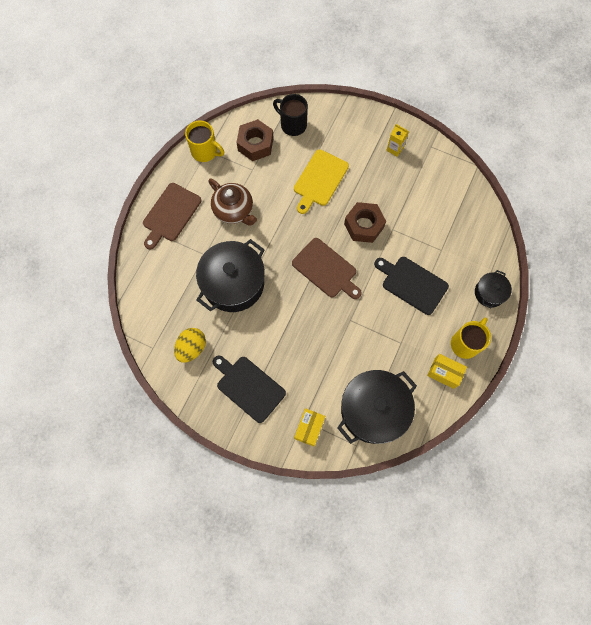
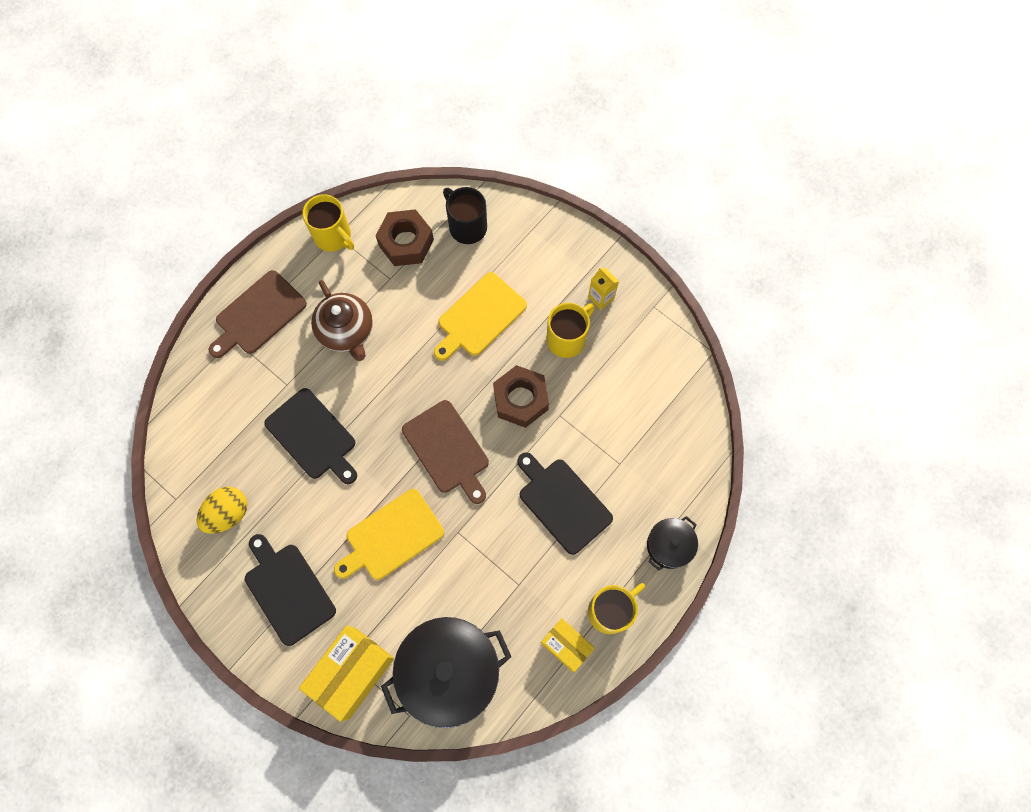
camera: 15 degrees right, 0 degrees up
(233, 283) = (313, 436): black pot -> black cutting board
(307, 334) = (391, 536): none -> yellow cutting board
(309, 428) = (352, 672): yellow box -> yellow box, size x1.67
(381, 179) = (567, 338): none -> yellow mug

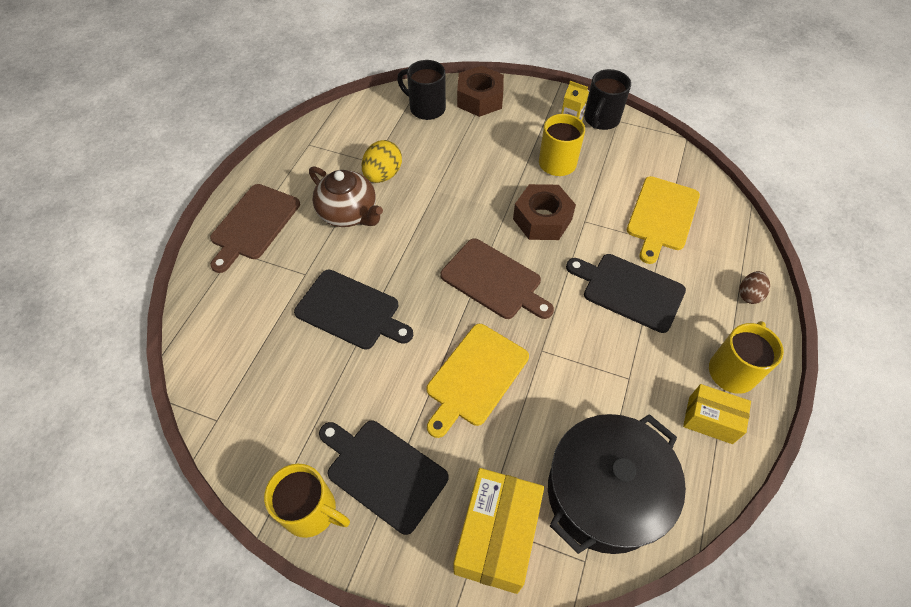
camera: 20 degrees left, 15 degrees down
(228, 513) = (284, 414): yellow egg -> yellow egg (383, 175)
(333, 236) = (306, 145): yellow mug -> yellow mug (312, 511)
(406, 243) = (376, 133): brown nut -> brown nut (480, 99)
(479, 317) = (470, 168): yellow cutting board -> yellow cutting board (662, 216)
(636, 300) = (601, 120): none -> black mug
(669, 545) = (749, 294): black pot -> brown egg

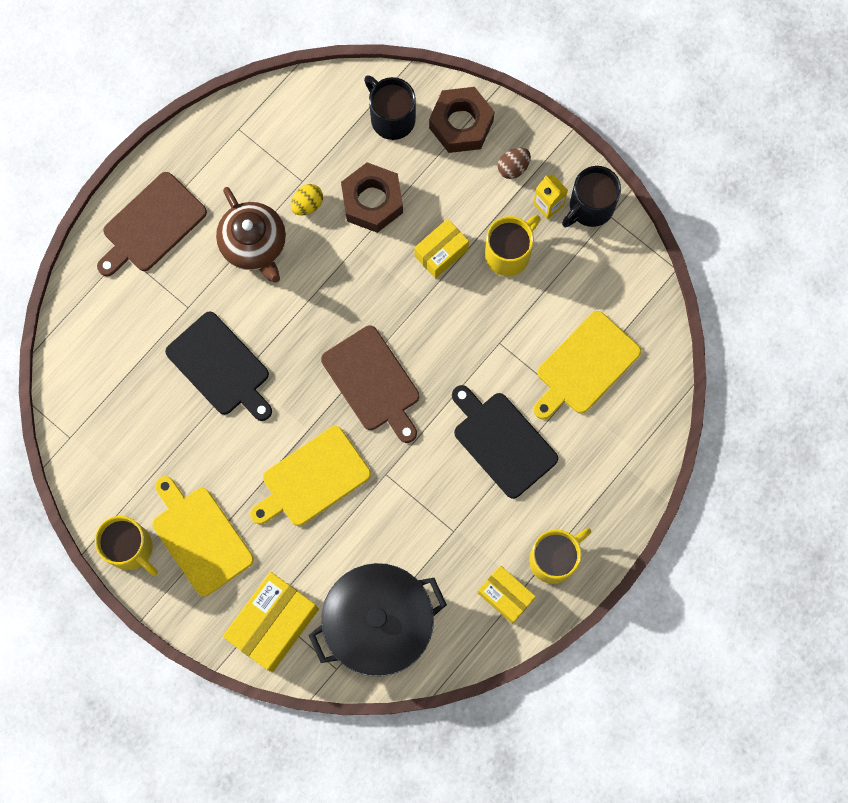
camera: 20 degrees right, 20 degrees up
(383, 175) = (307, 204): yellow egg -> yellow egg, size x0.64
(383, 472) = (200, 537): black cutting board -> yellow cutting board
(505, 176) = (441, 253): none -> yellow box
(542, 219) = (455, 325): brown nut -> brown nut (372, 201)
(749, 294) = (620, 489): brown egg -> brown egg (513, 167)

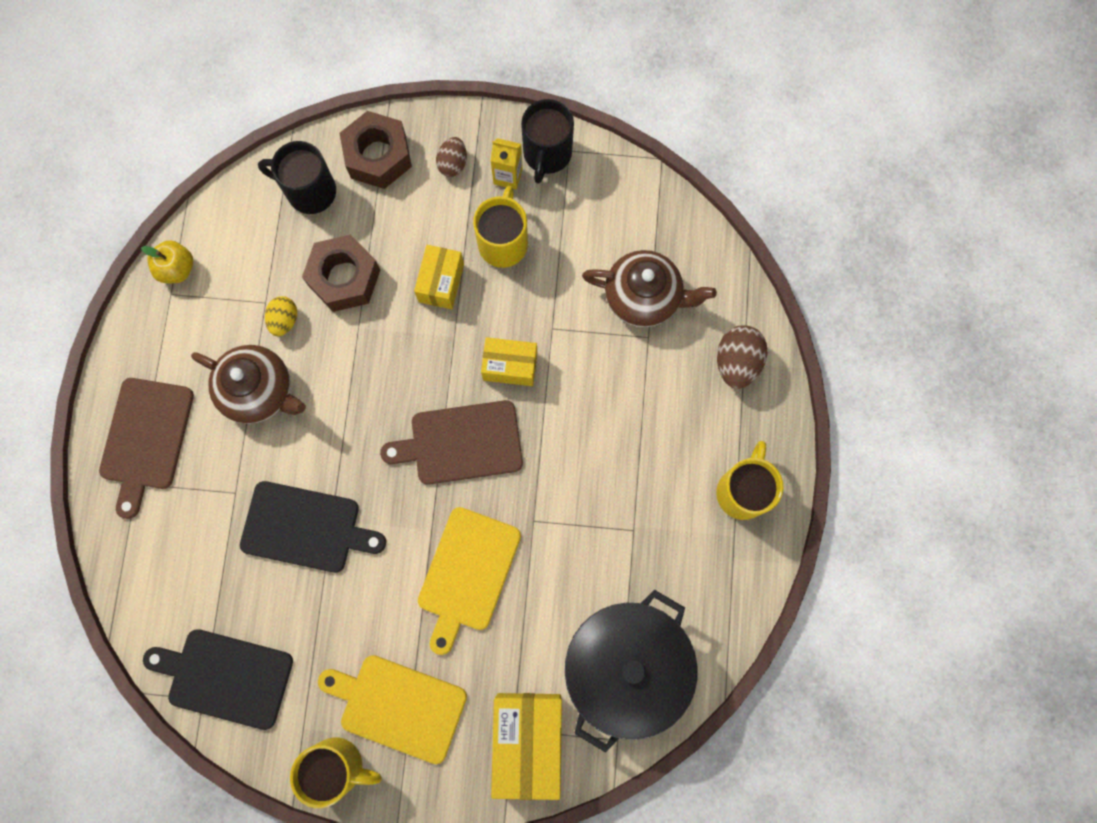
camera: 35 degrees left, 0 degrees up
(255, 113) = (177, 269): none -> yellow apple
(373, 382) = (461, 443): brown cutting board -> brown cutting board turned 150 degrees clockwise
(502, 441) = (619, 416): black cutting board -> black cutting board (225, 677)
(505, 596) = (723, 557): yellow box -> yellow box (510, 366)
(585, 366) = (644, 297): yellow cutting board -> brown teapot
(619, 462) = (736, 362): none -> brown egg

